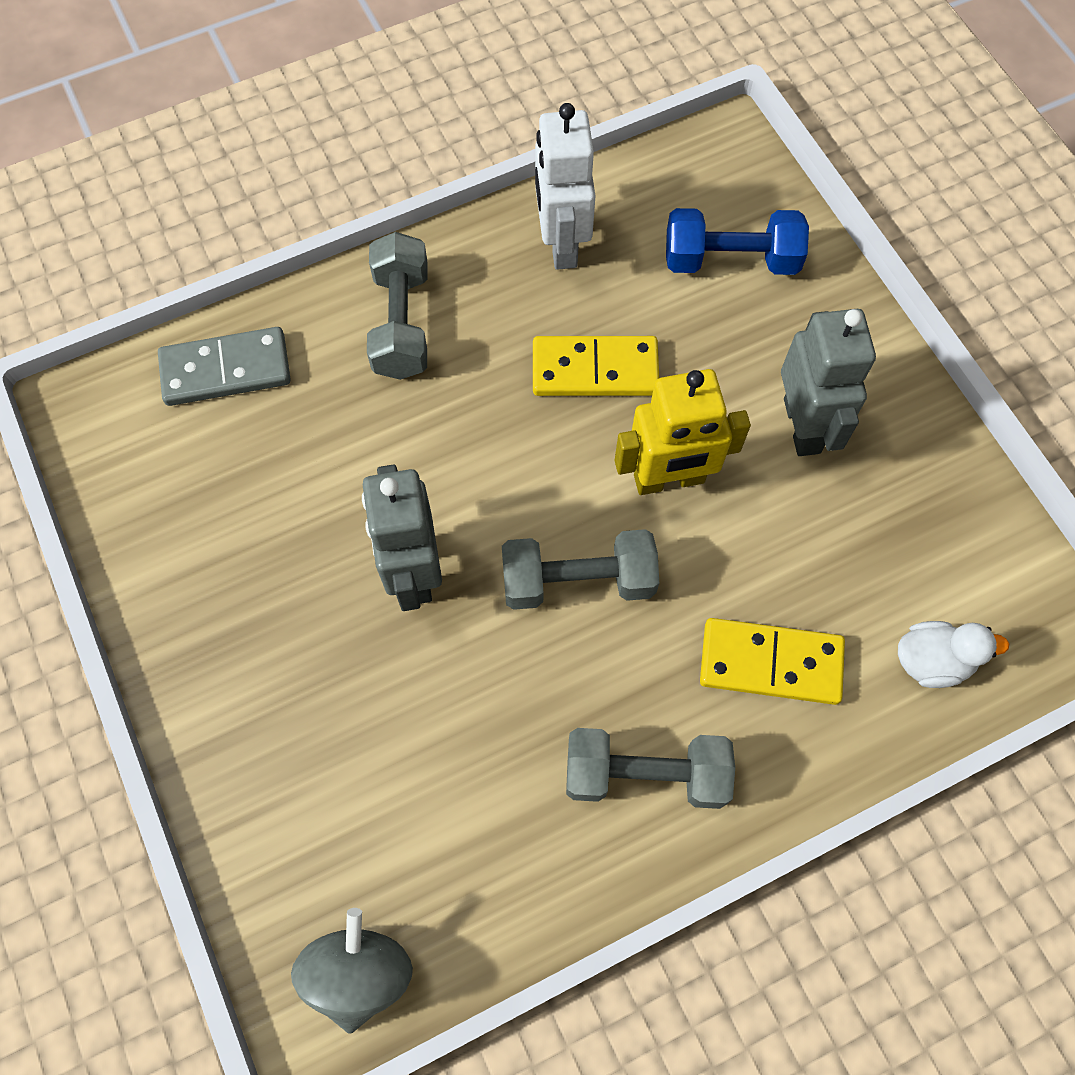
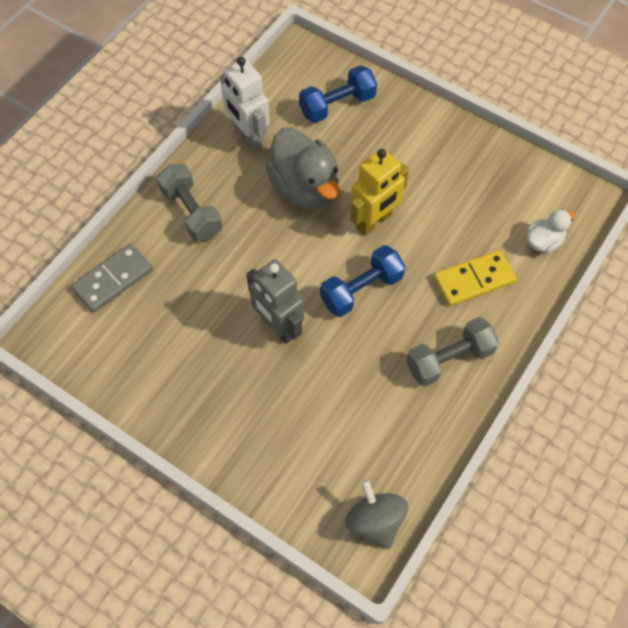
camera: 30 degrees left, 5 degrees down
(578, 581) = (361, 290): grey dumbbell -> blue dumbbell
(595, 370) = (305, 188): yellow domino -> grey duck
(803, 425) = (420, 166): grey robot -> none

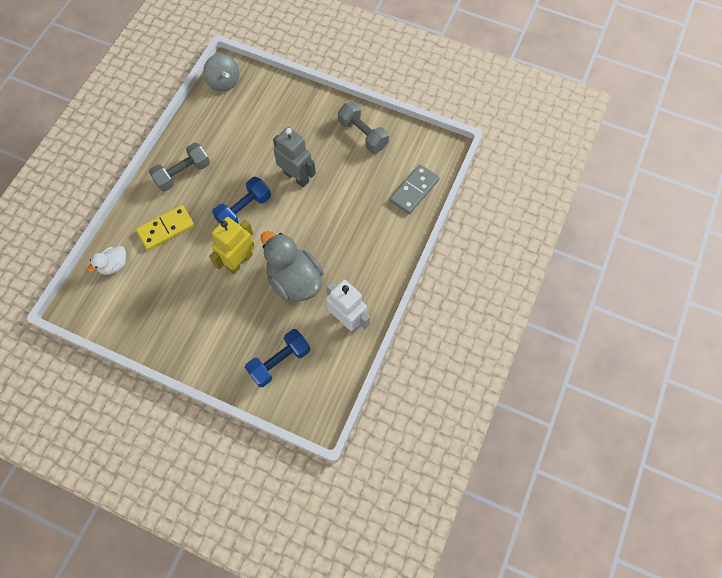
camera: 170 degrees right, 5 degrees up
(191, 212) = (374, 247): grey dumbbell -> grey dumbbell (363, 134)

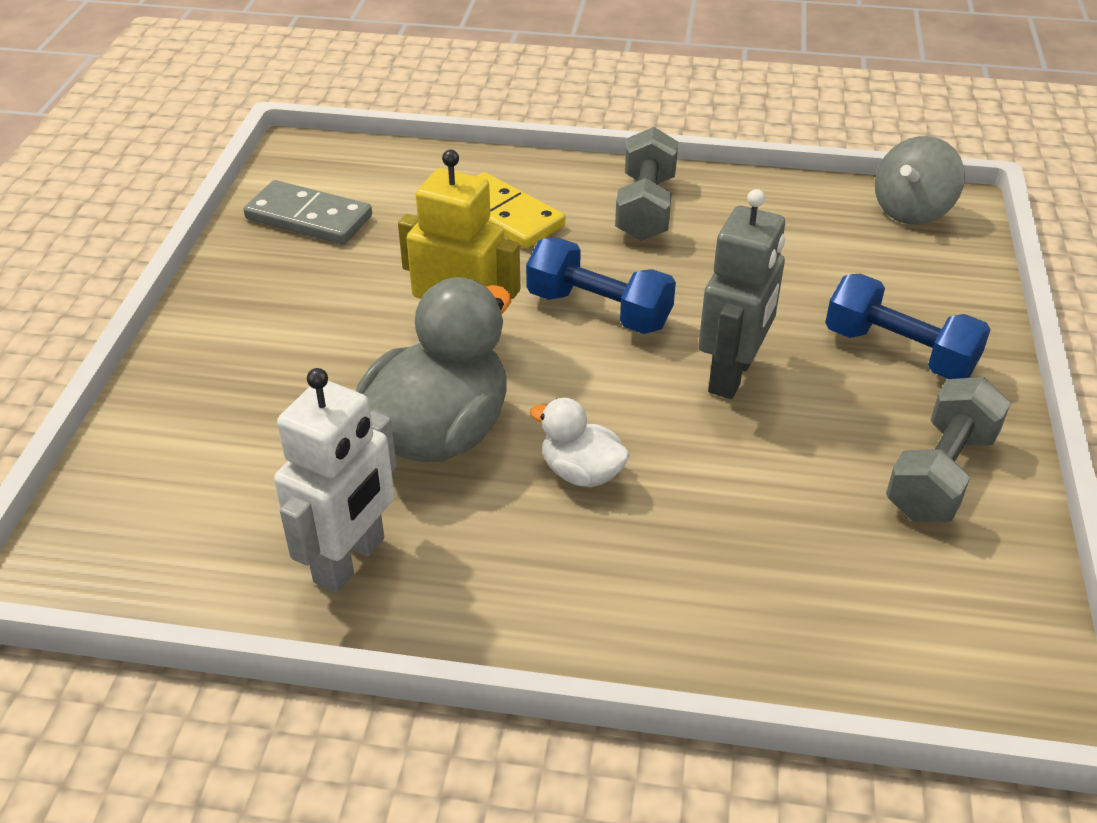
camera: 75 degrees right, 25 degrees down
(114, 265) = (399, 174): white duck -> white duck (581, 472)
(183, 173) = (645, 208): grey dumbbell -> grey dumbbell turned 60 degrees clockwise
(279, 361) = (212, 453): blue dumbbell -> blue dumbbell (899, 352)
(414, 190) = (826, 631): grey domino -> grey domino (309, 217)

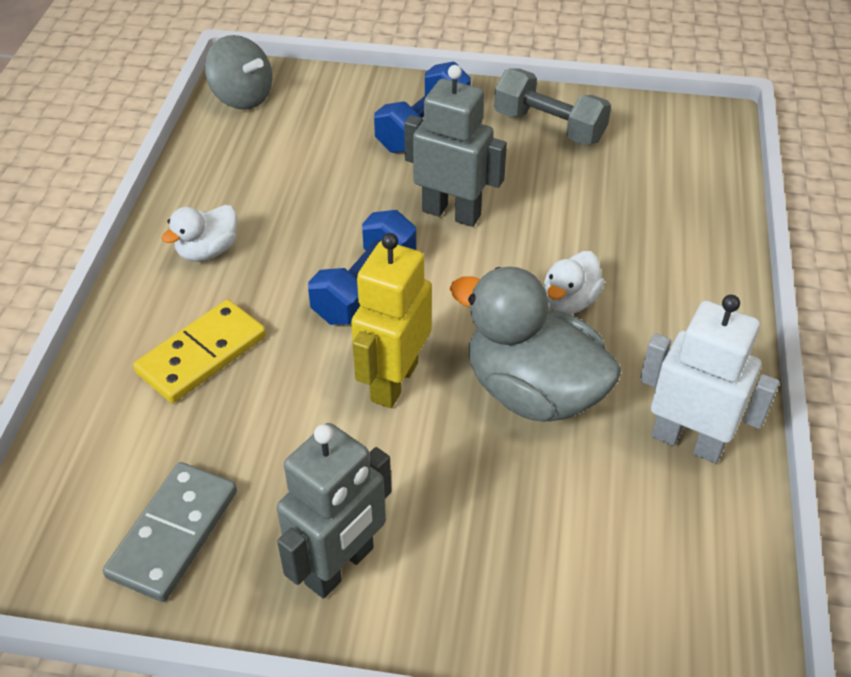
camera: 90 degrees left, 5 degrees up
(253, 305) = (340, 566): none -> grey robot
(645, 208) = (208, 251): grey dumbbell -> white duck

